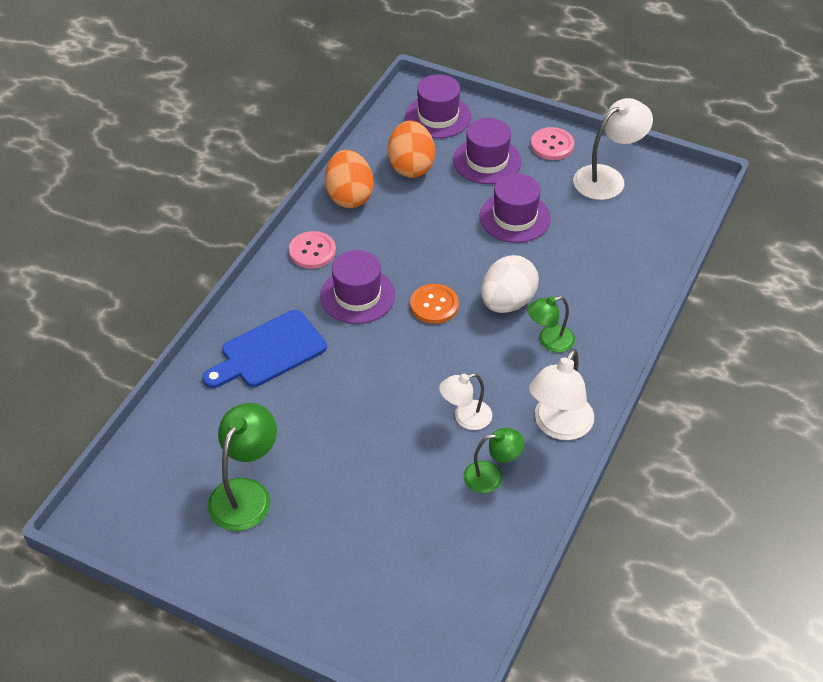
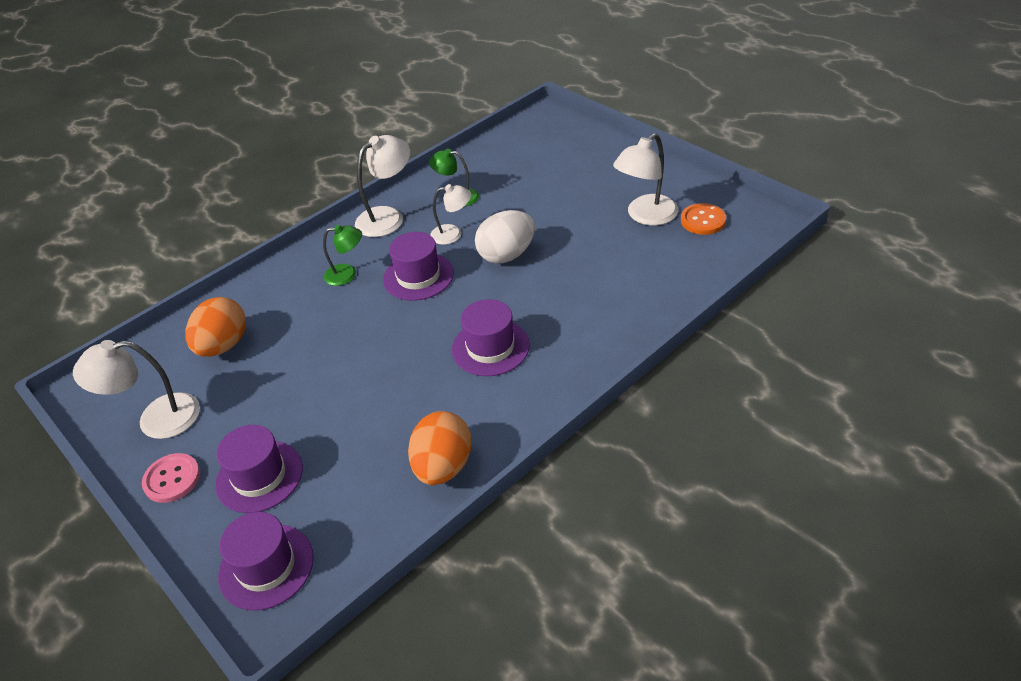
camera: 155 degrees left, 5 degrees down
(246, 493) = (645, 216): green lamp -> white lamp
(269, 352) = (596, 313): blue cutting board -> none
(312, 251) = (515, 405): pink button -> none
(411, 166) = (349, 491): orange egg -> orange egg (223, 345)
(434, 305) = (423, 323): orange button -> orange button (703, 220)
(507, 302) = (357, 312): white egg -> white egg (507, 255)
(515, 217) = (286, 395): purple hat -> purple hat (418, 276)

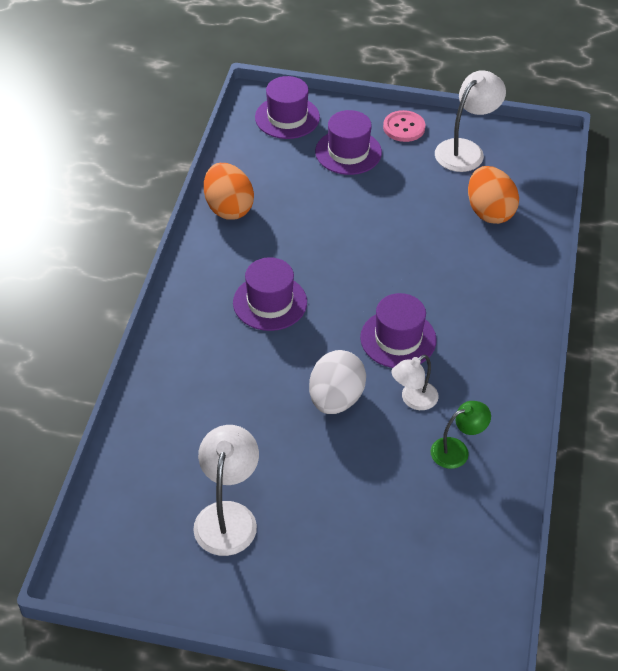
camera: 140 degrees right, 5 degrees up
(347, 274) = (466, 312): green lamp -> none
(388, 217) = (502, 391): white lamp -> none
(703, 220) = (160, 538): orange button -> none

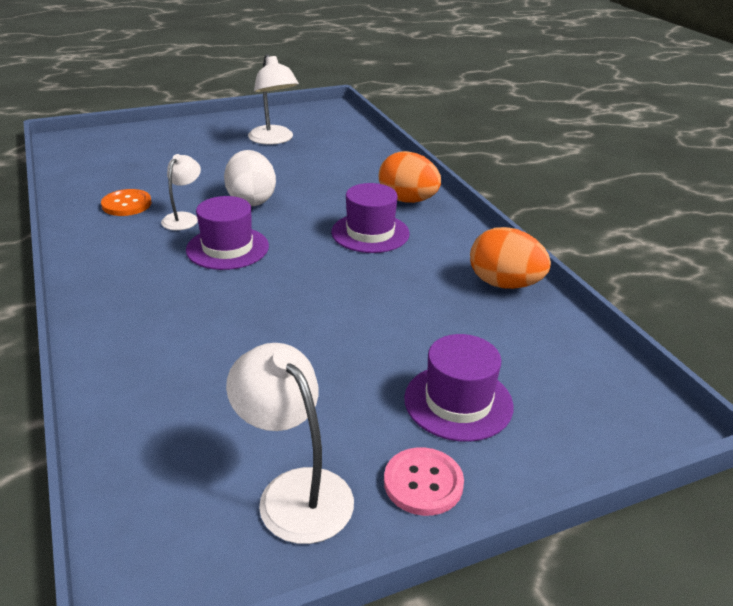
camera: 145 degrees right, 15 degrees down
(287, 117) = (592, 413): purple hat -> none
(457, 450) = (126, 204): green lamp -> orange button
(465, 150) = (295, 491): white lamp -> white lamp turned 135 degrees clockwise
(489, 212) = (199, 405): orange egg -> orange egg (407, 200)

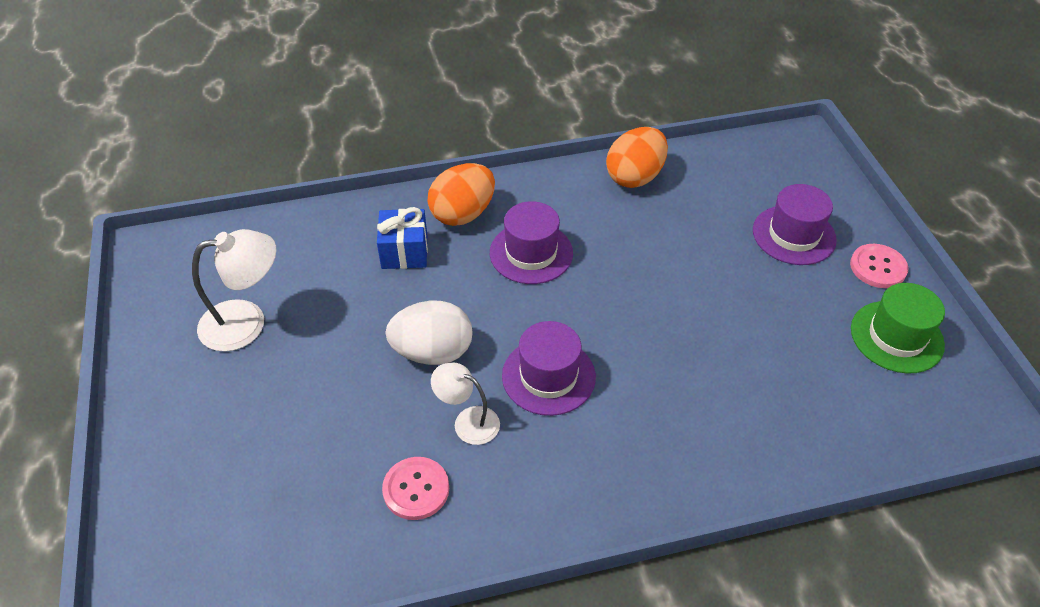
camera: 80 degrees left, 15 degrees up
(126, 204) = (416, 489): orange button -> pink button
(295, 491) = (896, 337): white lamp -> green hat
(355, 181) = (404, 252): none -> blue gift

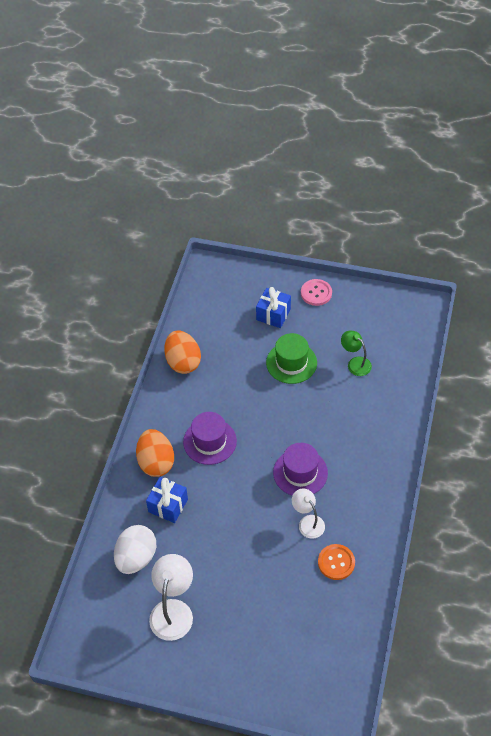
camera: 60 degrees left, 5 degrees up
(416, 489) = (336, 562): pink button -> orange button
(433, 352) = (253, 520): white egg -> white egg (136, 558)
(468, 421) = (308, 522): white lamp -> white lamp turned 90 degrees clockwise
(794, 235) = (273, 314): purple hat -> blue gift
(797, 367) = (355, 363): none -> green lamp
(896, 337) = (361, 313): green hat -> green hat (291, 363)

